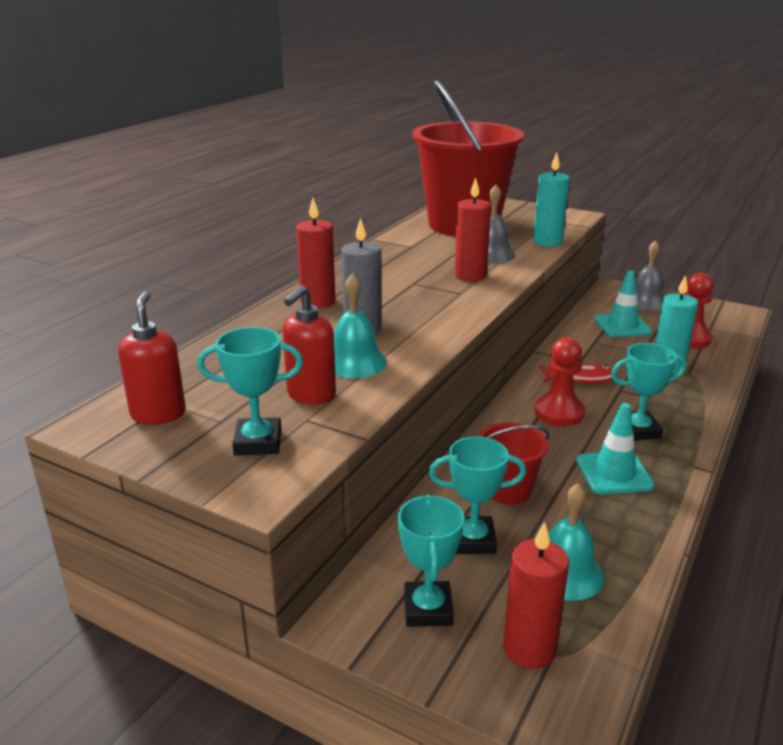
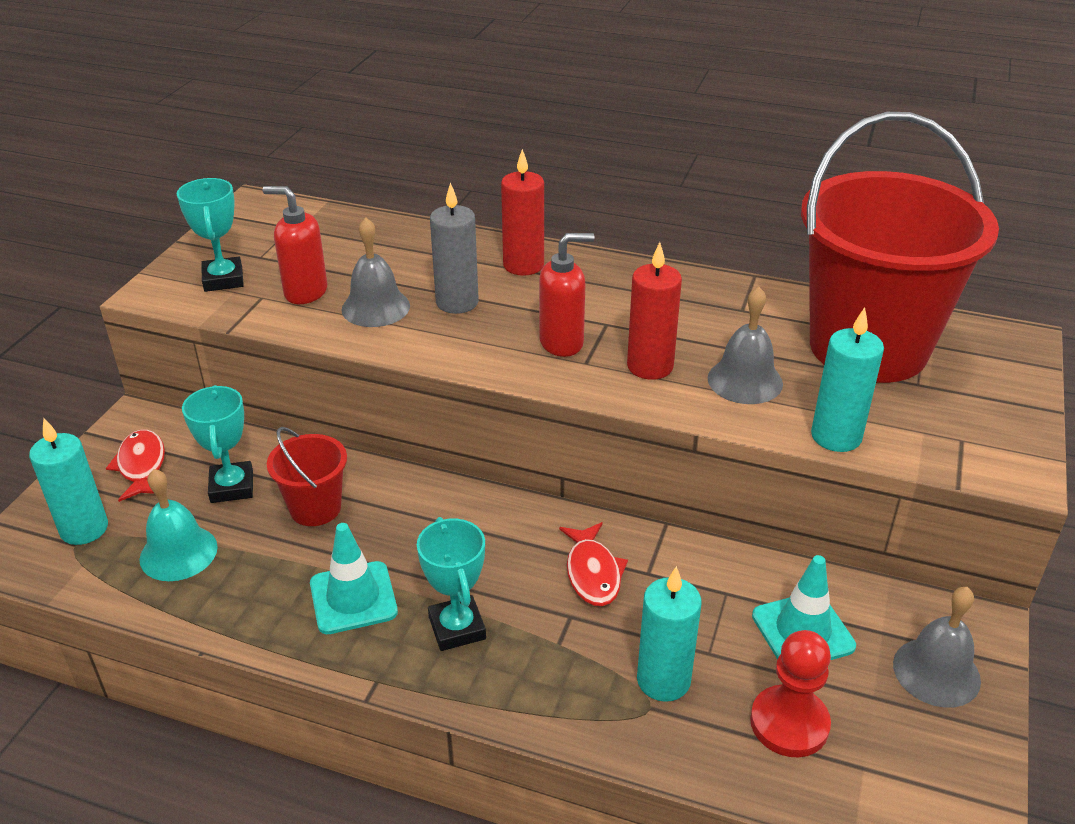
camera: 80 degrees right, 10 degrees up
(158, 414) = (271, 227): red soap dispenser -> red soap dispenser (562, 343)
(354, 362) = (375, 307): turquoise bell -> grey bell
(428, 609) = (141, 466): turquoise trophy -> red fish
(529, 649) = (84, 529): red candle -> turquoise candle
(559, 412) = (489, 549): red pawn -> none

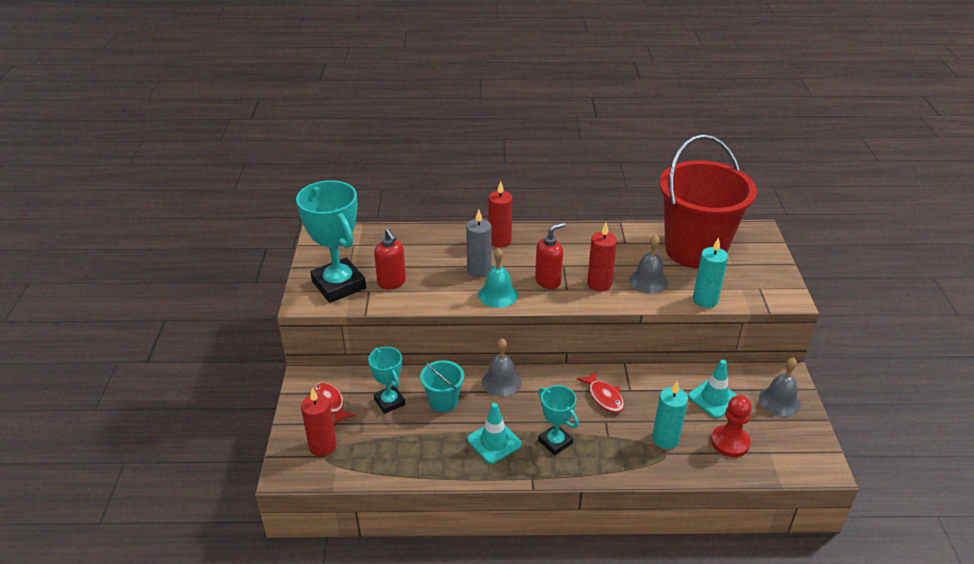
camera: 20 degrees left, 0 degrees up
(84, 529) = (323, 446): turquoise candle -> red candle
(178, 553) = (385, 444): turquoise bell -> turquoise bell (498, 294)
(223, 279) = (339, 285): turquoise trophy -> turquoise trophy, size x1.81
(305, 292) = (392, 282): red soap dispenser -> red soap dispenser turned 120 degrees counterclockwise
(315, 508) = (443, 401): red bucket -> turquoise bucket
(375, 307) = (437, 283): grey bell -> grey bell (501, 381)

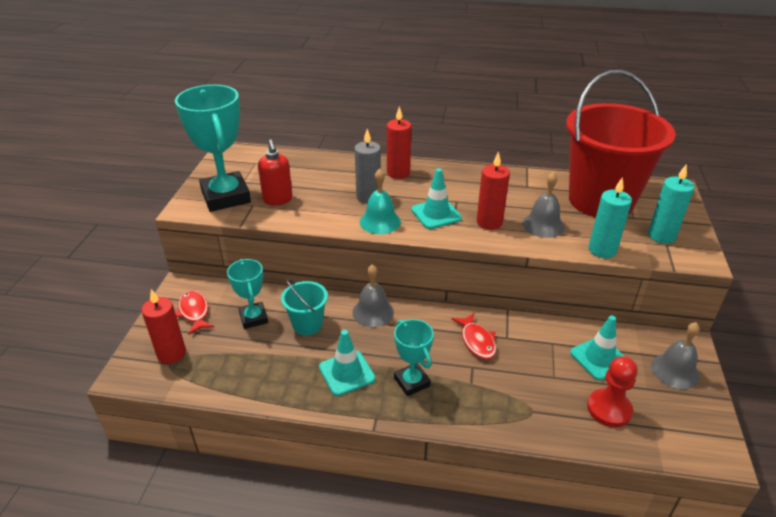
camera: 10 degrees right, 0 degrees up
(548, 281) = (436, 214): red soap dispenser -> turquoise traffic cone
(665, 439) = (535, 395): turquoise candle -> turquoise candle (661, 236)

